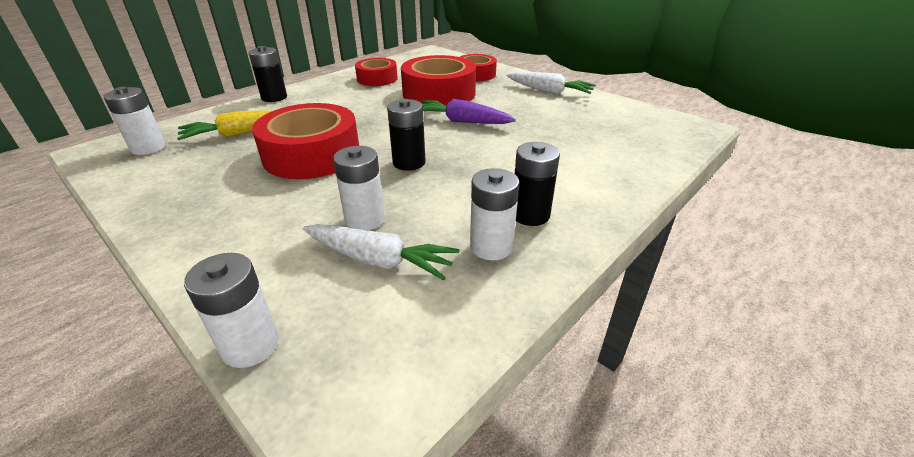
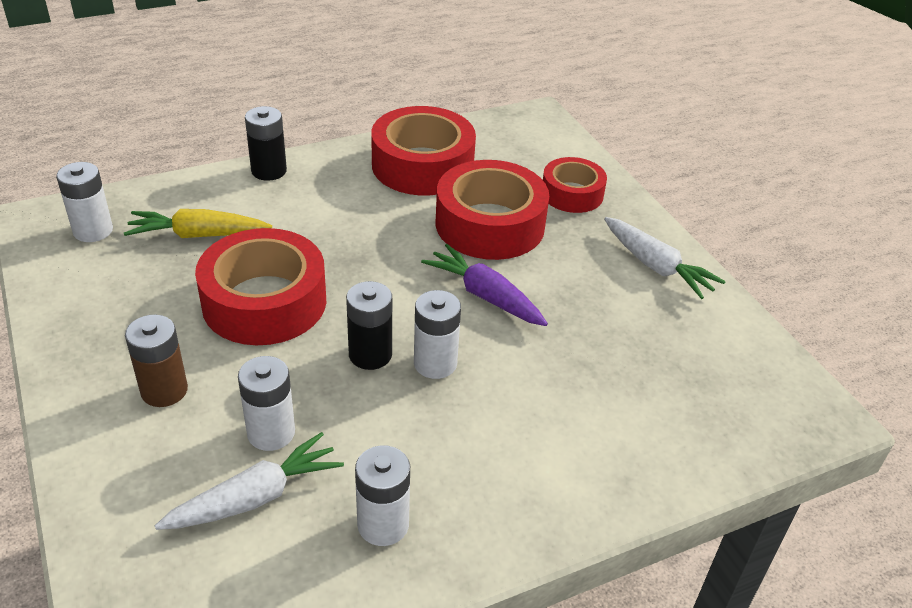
camera: 20 degrees right, 5 degrees up
(250, 345) = (93, 556): white battery -> white battery (435, 363)
(259, 218) = (164, 390): none -> brown battery
(377, 79) = (422, 165): red tape -> red tape, size x1.67
(378, 260) = (255, 497): white carrot -> white carrot turned 75 degrees counterclockwise
(530, 214) = (459, 493): black battery -> none

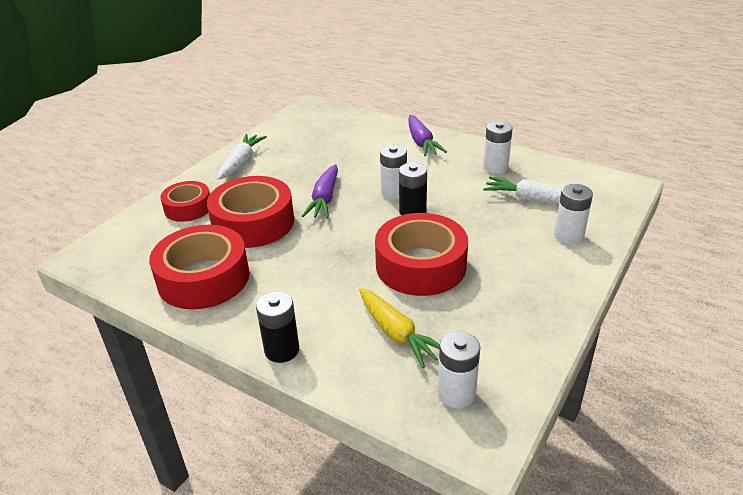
camera: 120 degrees left, 5 degrees down
(164, 390) = (523, 259): brown battery -> none
(271, 432) = (497, 214): white battery -> white battery (568, 236)
(557, 483) = (421, 142): none -> purple carrot

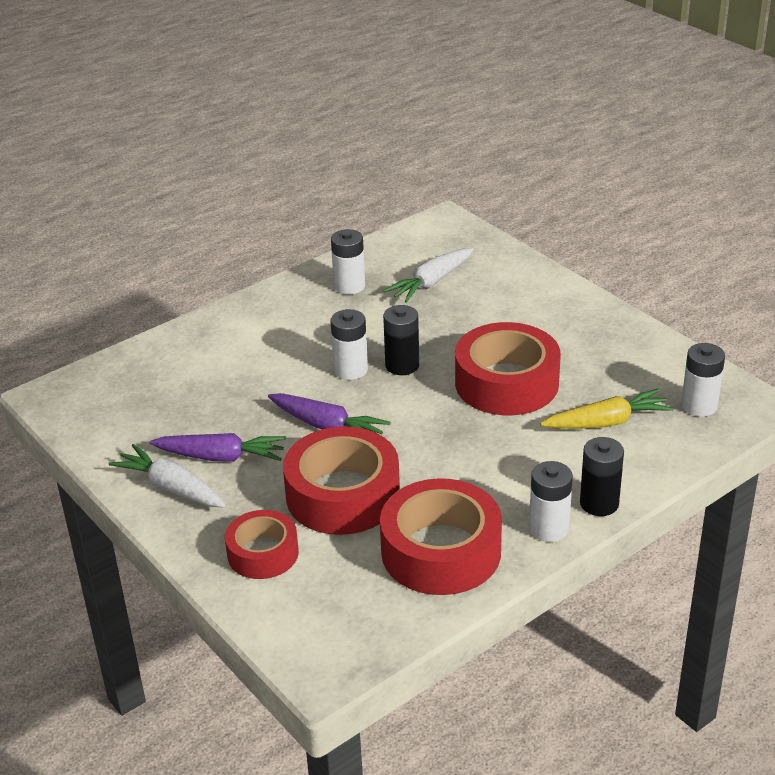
camera: 70 degrees left, 0 degrees up
(421, 142) = (247, 322): purple carrot -> purple carrot (220, 457)
(568, 236) = (509, 280): white battery -> white battery (549, 528)

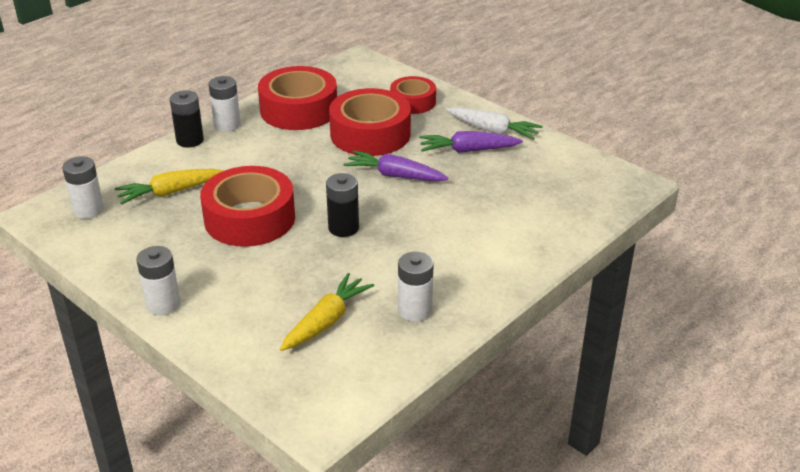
camera: 170 degrees right, 0 degrees up
(350, 370) = (389, 221): white battery -> white battery (163, 304)
(431, 282) = (326, 321): white carrot -> yellow carrot

